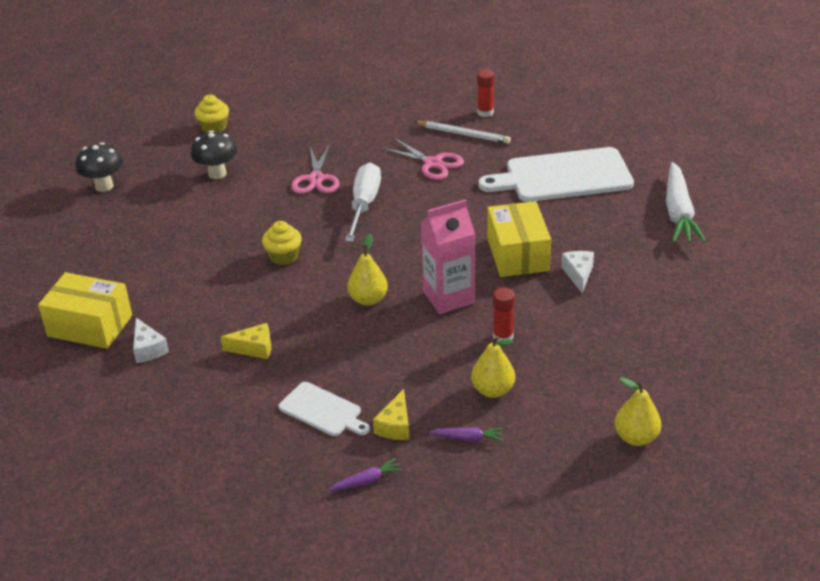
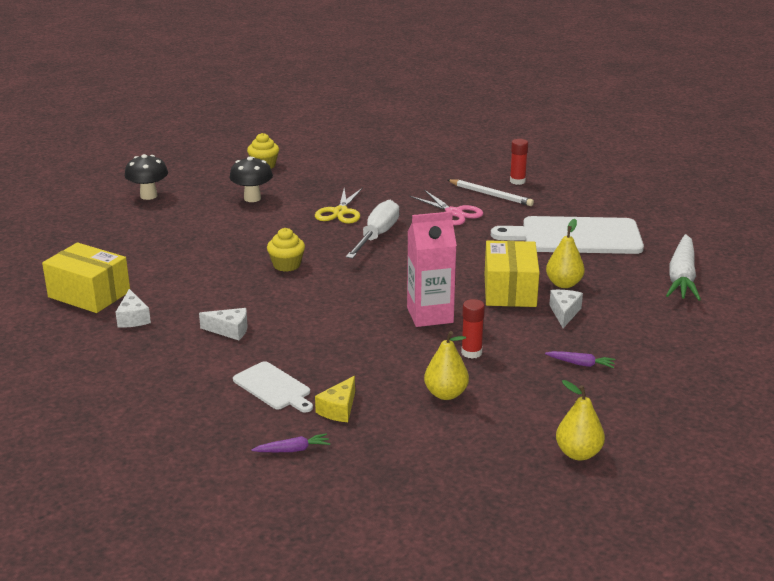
camera: 10 degrees right, 10 degrees down
(254, 348) = (230, 330): yellow cheese -> white cheese
(316, 179) = (340, 212): pink scissors -> yellow scissors
(368, 299) = (352, 307): yellow pear -> yellow pear (564, 284)
(468, 438) = (406, 429): purple carrot -> purple carrot (581, 364)

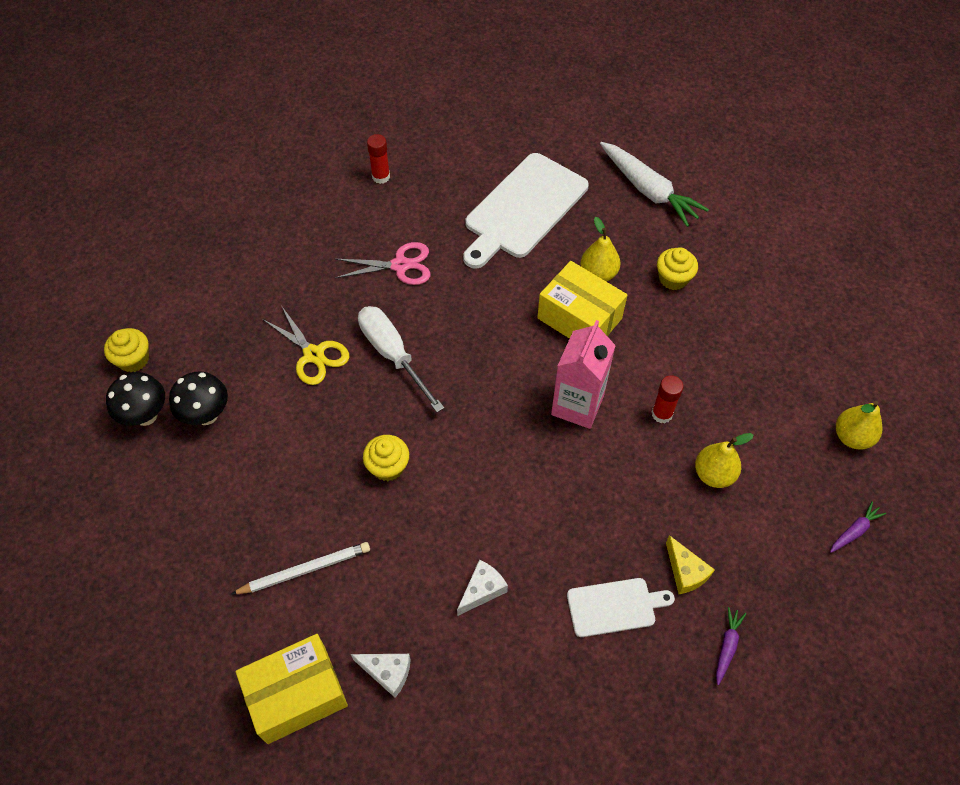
camera: 55 degrees left, 30 degrees up
(148, 196) = (100, 515): black mushroom -> black mushroom (146, 416)
(490, 195) = (390, 214): white pencil -> white pencil (305, 570)
(564, 313) = (646, 306): white cheese -> none
(581, 364) = (731, 349): purple carrot -> purple carrot (854, 531)
(611, 316) = (673, 278): none -> yellow cupcake

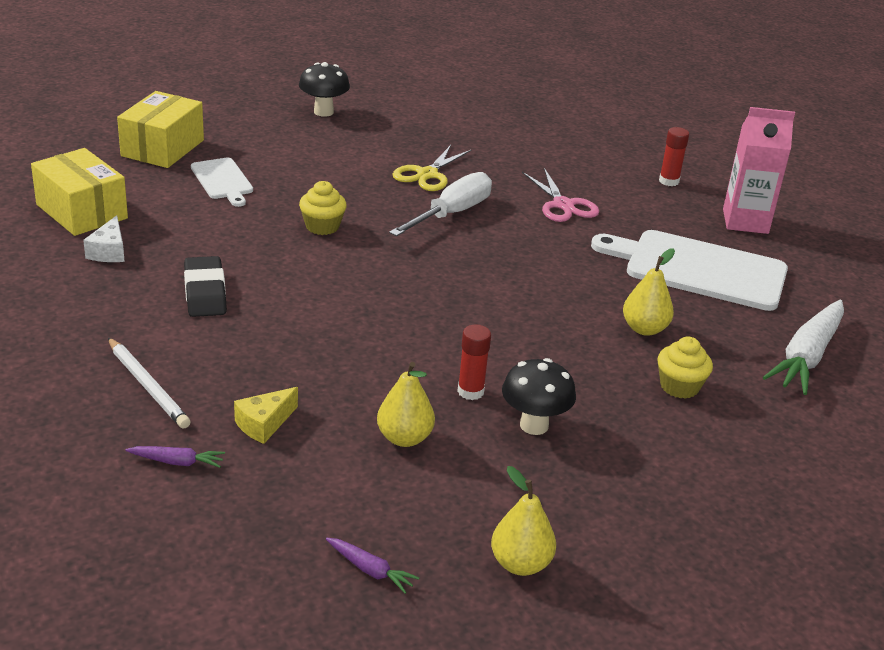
camera: 70 degrees right, 25 degrees down
(133, 359) = (376, 99): yellow cupcake -> none
(206, 415) = (336, 136): black mushroom -> black mushroom (534, 425)
(305, 570) = (200, 199): white pencil -> white pencil (147, 386)
(482, 590) = (205, 292): white cheese -> black eraser
(577, 405) = (450, 330): pink carton -> pink carton (745, 221)
(579, 318) = (570, 321): yellow box -> yellow box (162, 148)
(614, 607) = (207, 376): white cutting board -> white cutting board (222, 180)

